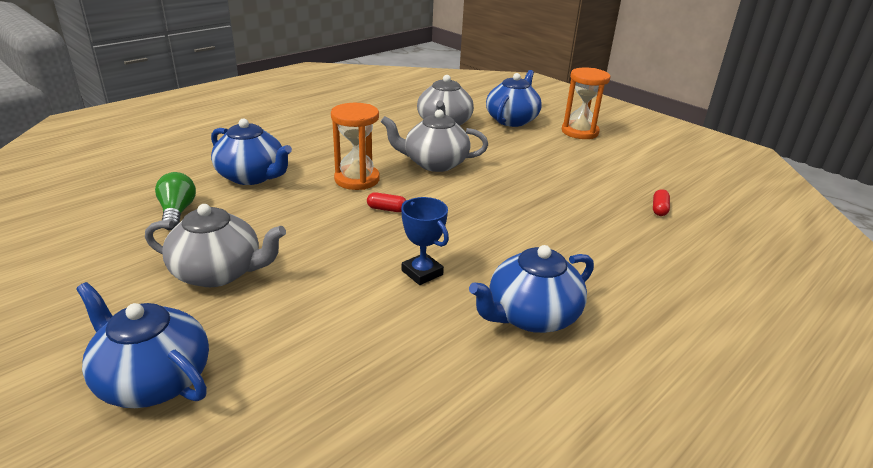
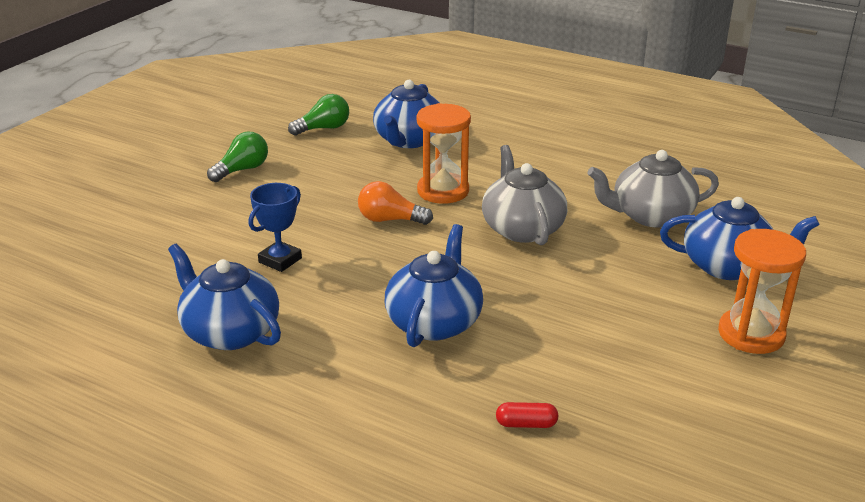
camera: 75 degrees right, 0 degrees up
(153, 380) = (114, 184): blue teapot -> blue teapot (434, 322)
(219, 272) = (242, 170): grey teapot -> green light bulb
(387, 209) = (390, 220): red capsule -> orange light bulb

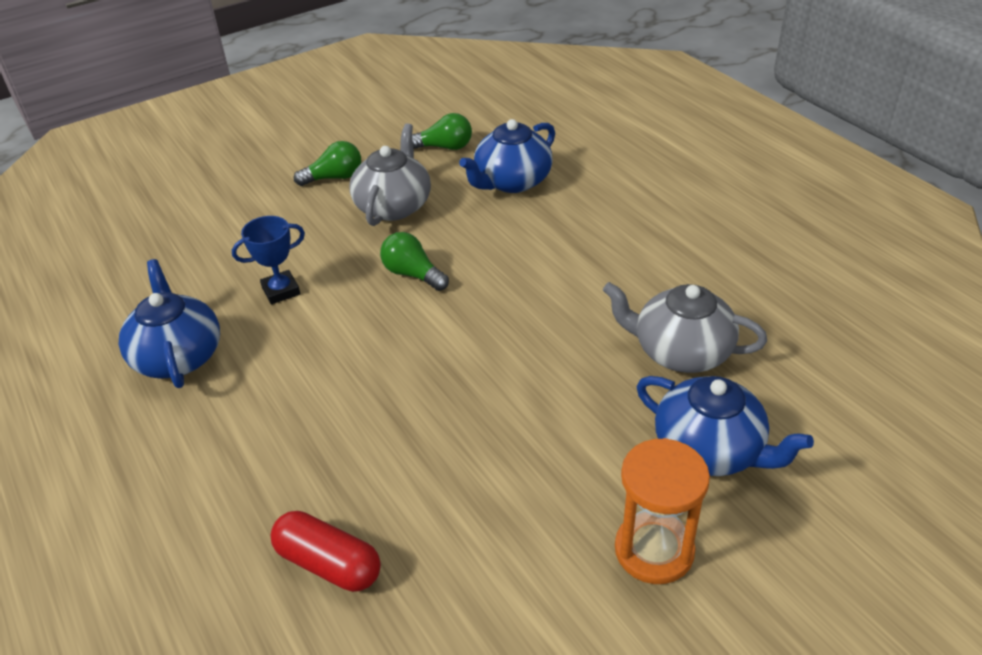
camera: 30 degrees right, 10 degrees up
(390, 220) = (413, 274): orange light bulb -> green light bulb
(434, 322) = (350, 409): blue teapot -> none
(443, 191) = (491, 254): orange hourglass -> none
(522, 228) = (529, 325): grey teapot -> grey teapot (394, 206)
(526, 424) = (328, 564): red capsule -> red capsule, size x1.83

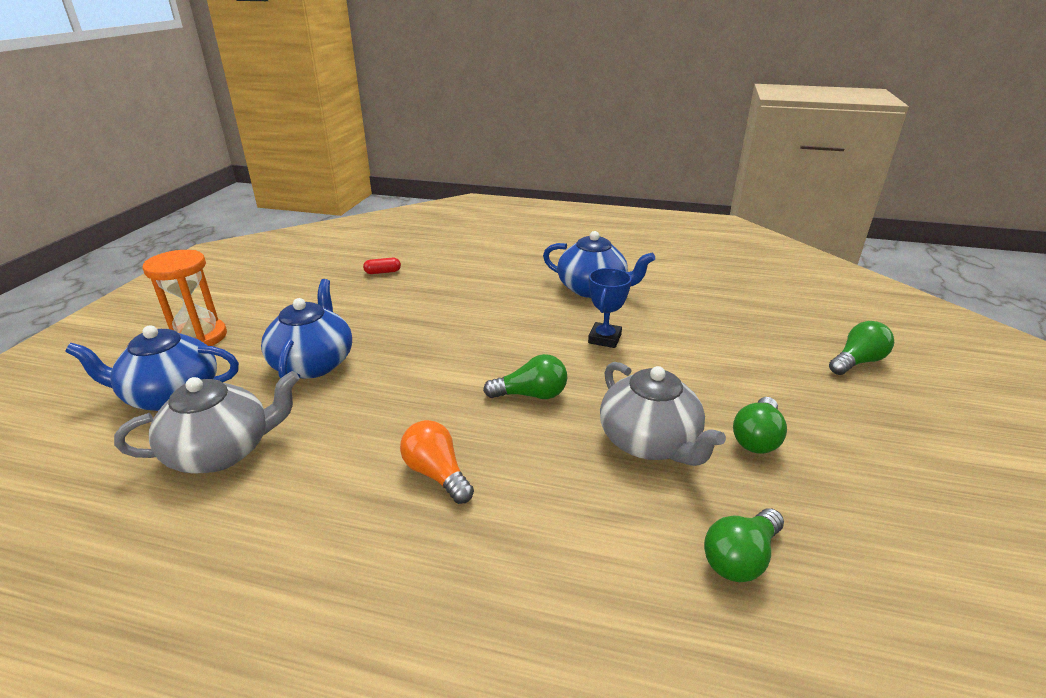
camera: 135 degrees right, 10 degrees down
(176, 179) = (857, 362): none -> green light bulb
(328, 564) = (383, 272): red capsule -> red capsule, size x0.55
(512, 181) = (581, 554): blue teapot -> blue teapot (313, 363)
(541, 254) = (437, 474): none -> orange light bulb

